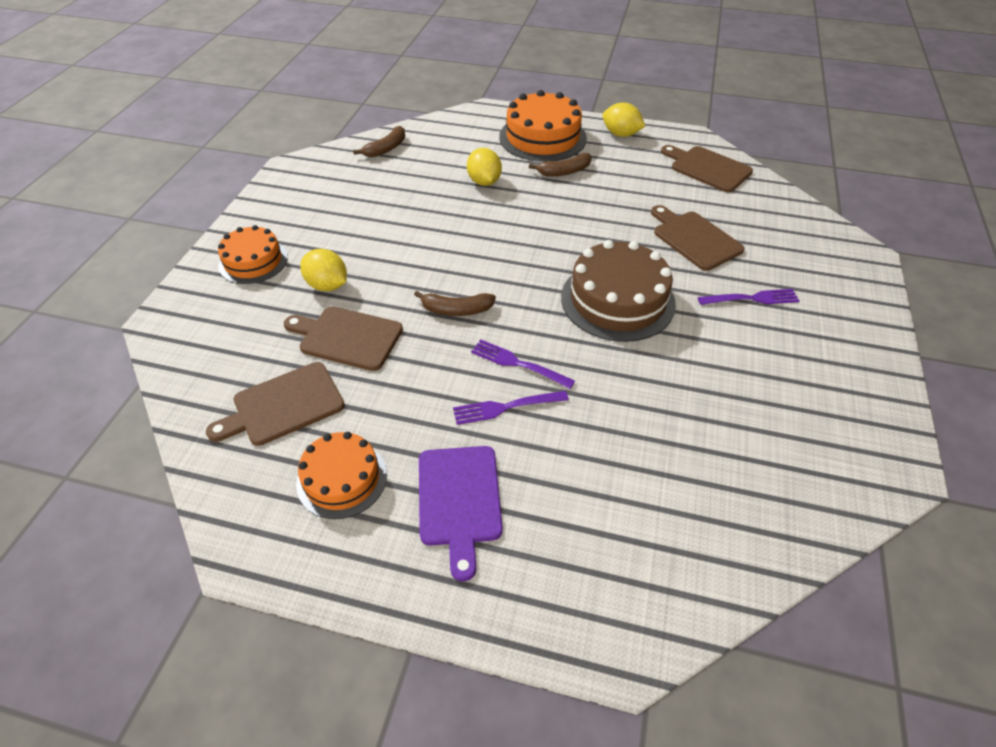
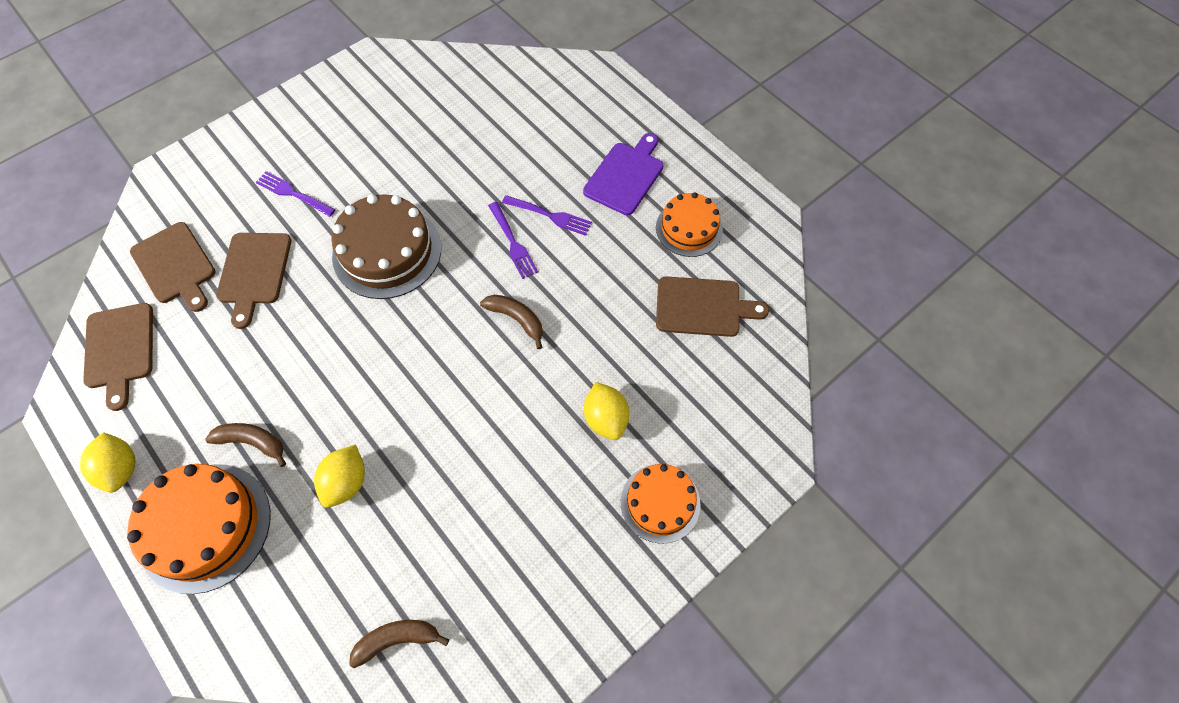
camera: 145 degrees left, 15 degrees up
(347, 337) = (622, 345): brown cutting board -> brown cutting board (175, 266)

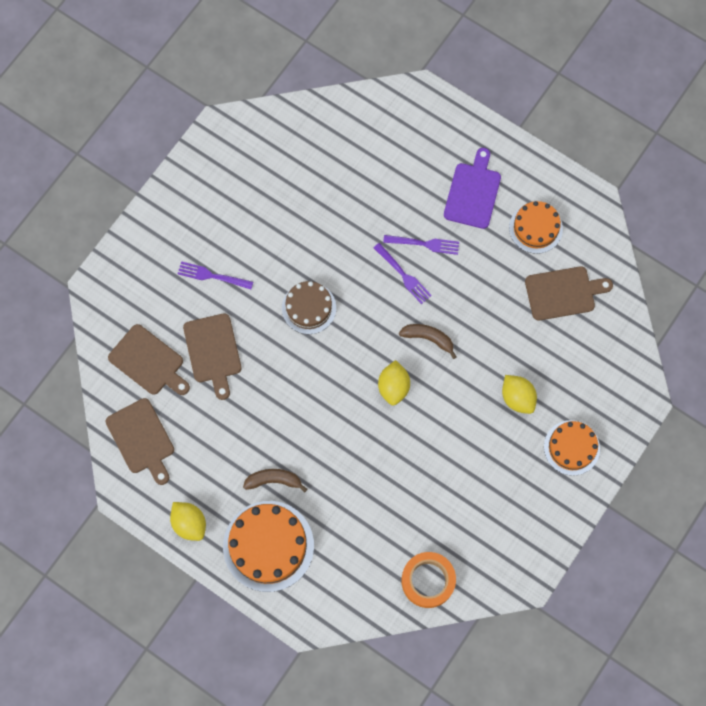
camera: 15 degrees left, 10 degrees up
(346, 482) = (352, 490): yellow lemon -> yellow lemon (393, 387)
(387, 252) = (309, 308): brown cake -> brown cake, size x0.63
(397, 640) = (428, 581): brown banana -> orange tape

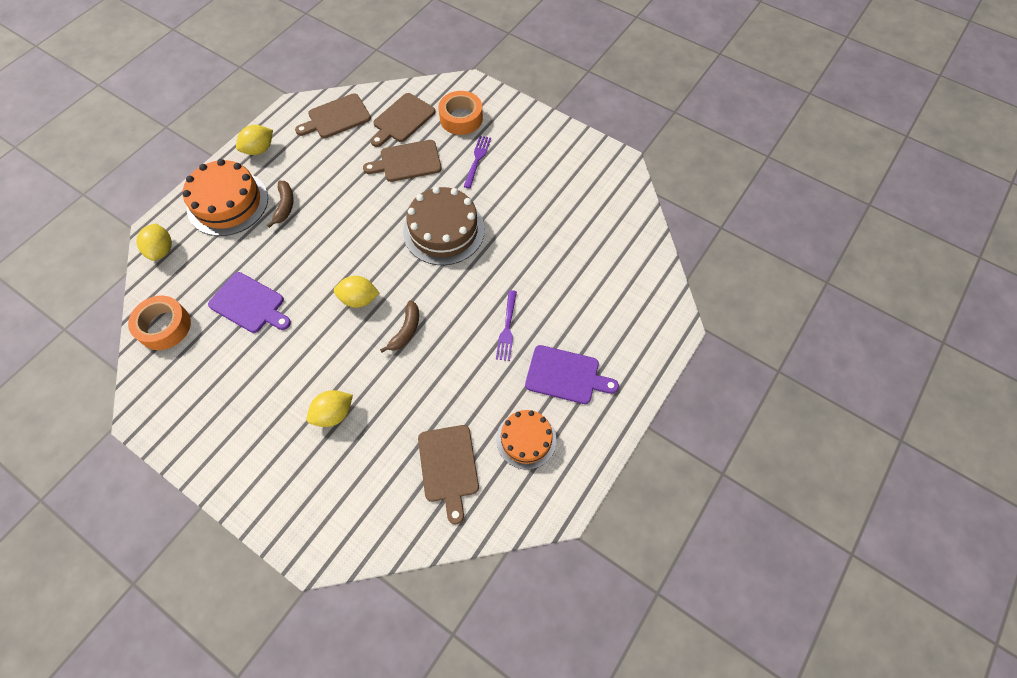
camera: 90 degrees right, 10 degrees down
(149, 295) = (461, 118): none -> orange tape
(309, 308) = (444, 230): brown cake -> brown cake, size x1.59
(333, 606) = (162, 250): none -> yellow lemon
(400, 497) = (249, 304): none -> purple cutting board
(403, 275) = (474, 309): purple fork -> none
(571, 447) = (271, 469): orange cake -> none

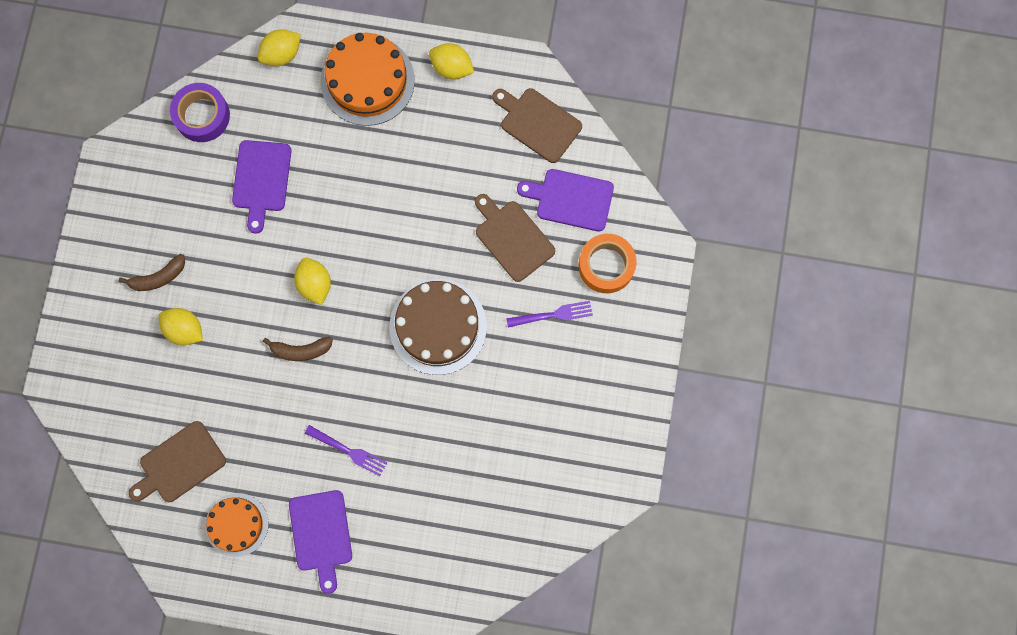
camera: 65 degrees right, 15 degrees up
(164, 327) = (202, 116): orange tape -> purple tape
(285, 206) = (391, 141): brown banana -> brown banana (158, 277)
(402, 120) = (571, 199): brown cutting board -> purple cutting board
(507, 328) = (348, 451): purple fork -> purple fork turned 135 degrees counterclockwise

